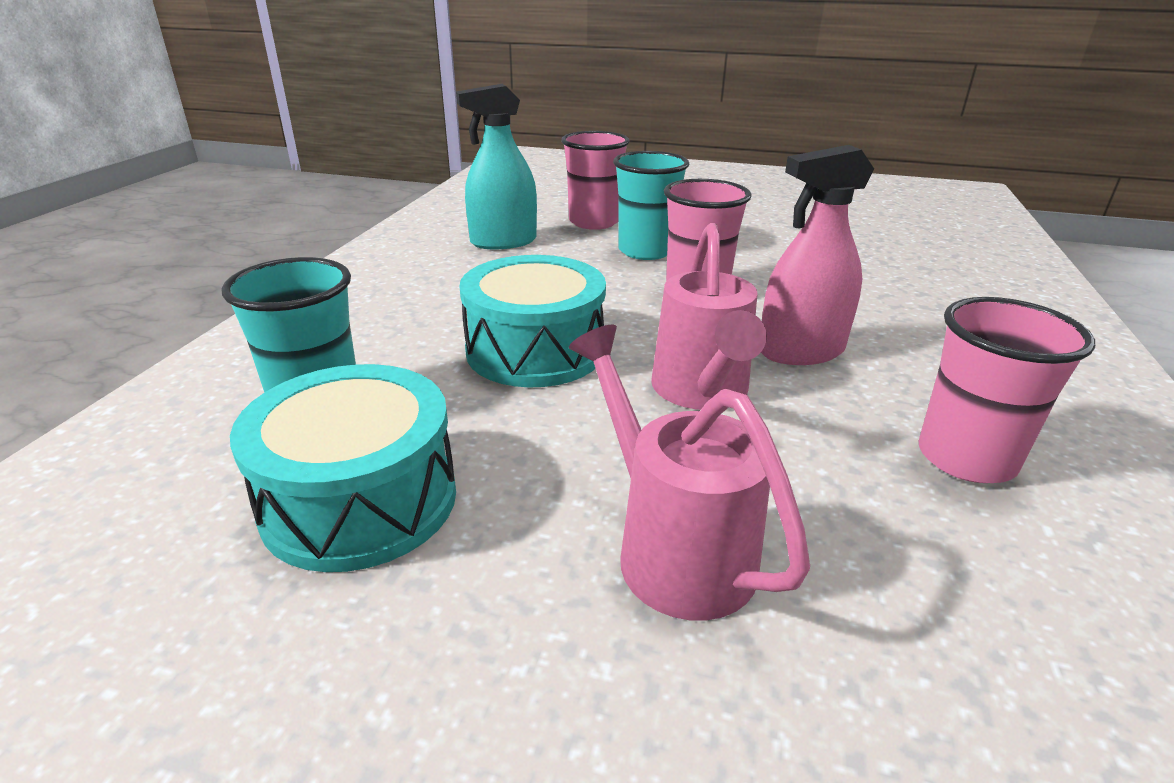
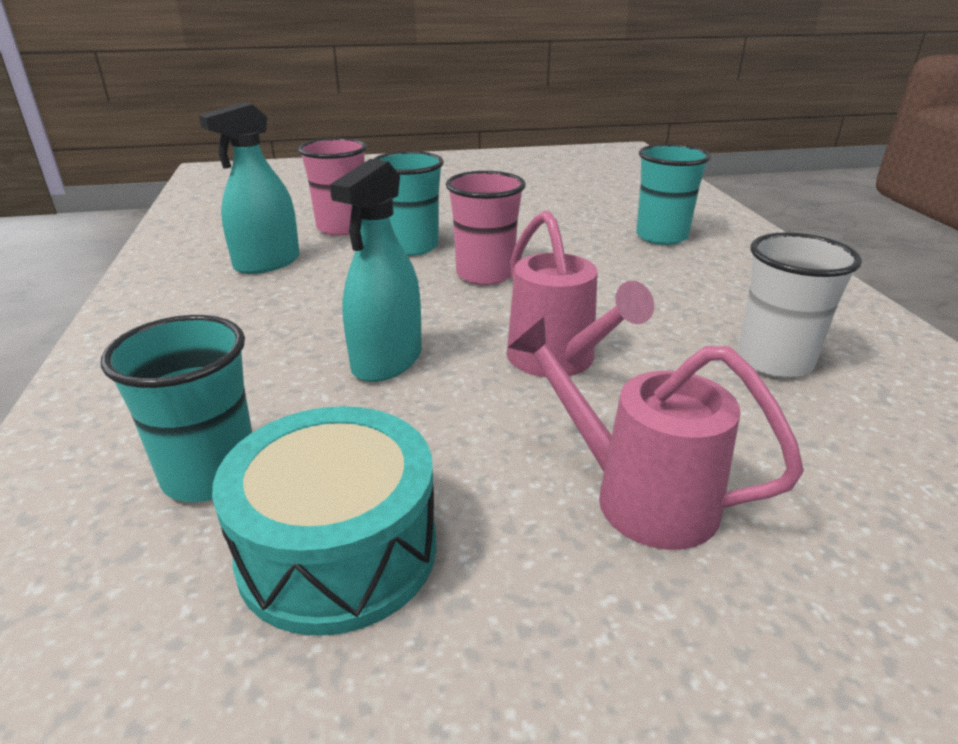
camera: 25 degrees left, 0 degrees up
(535, 350) = (387, 361): turquoise drum -> turquoise spray bottle
(801, 351) = (605, 308): pink spray bottle -> none
(936, 290) = (661, 236): none -> turquoise cup
(966, 458) = (774, 361): pink cup -> white cup

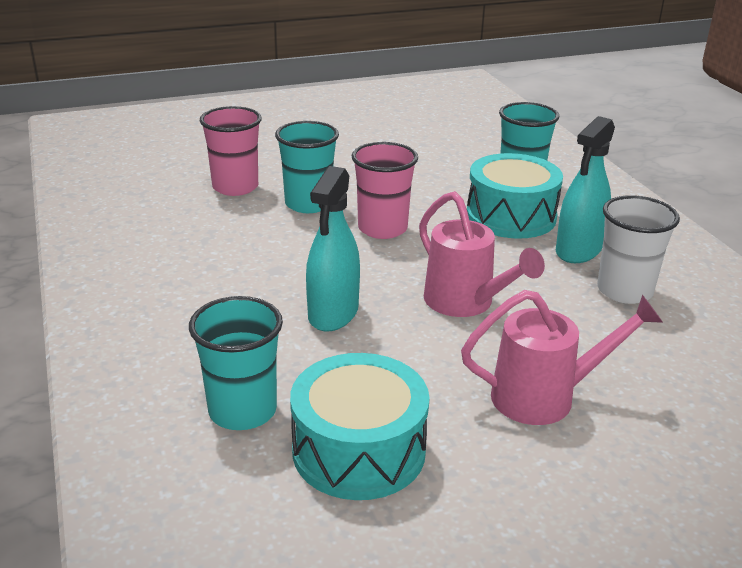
camera: 10 degrees left, 0 degrees up
(267, 263) = (186, 229): turquoise spray bottle -> turquoise spray bottle (578, 250)
(637, 496) = (545, 397): pink watering can -> pink watering can turned 150 degrees clockwise
(641, 270) = (511, 216): none -> turquoise drum

